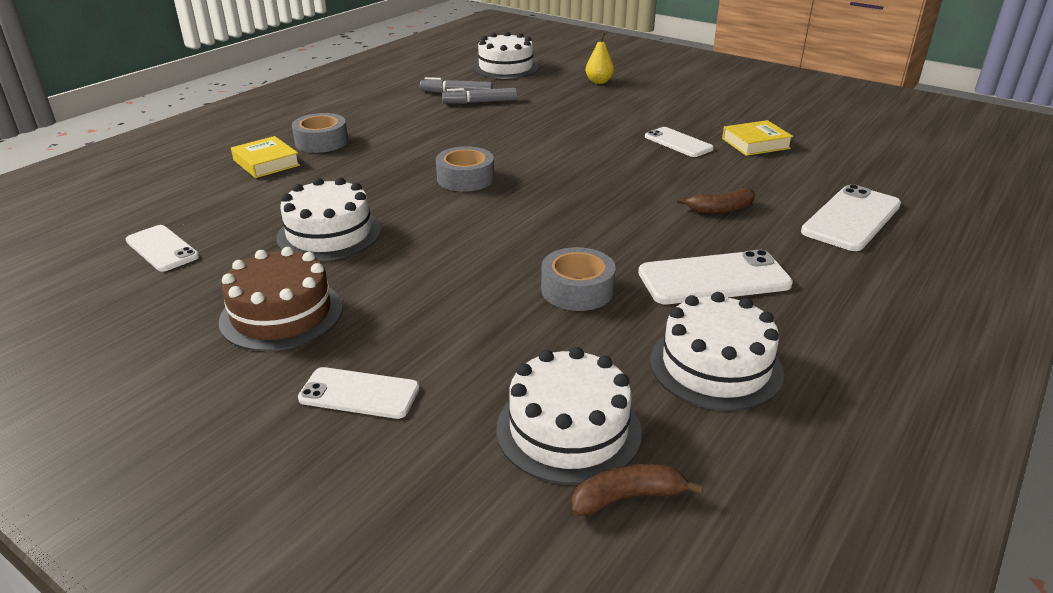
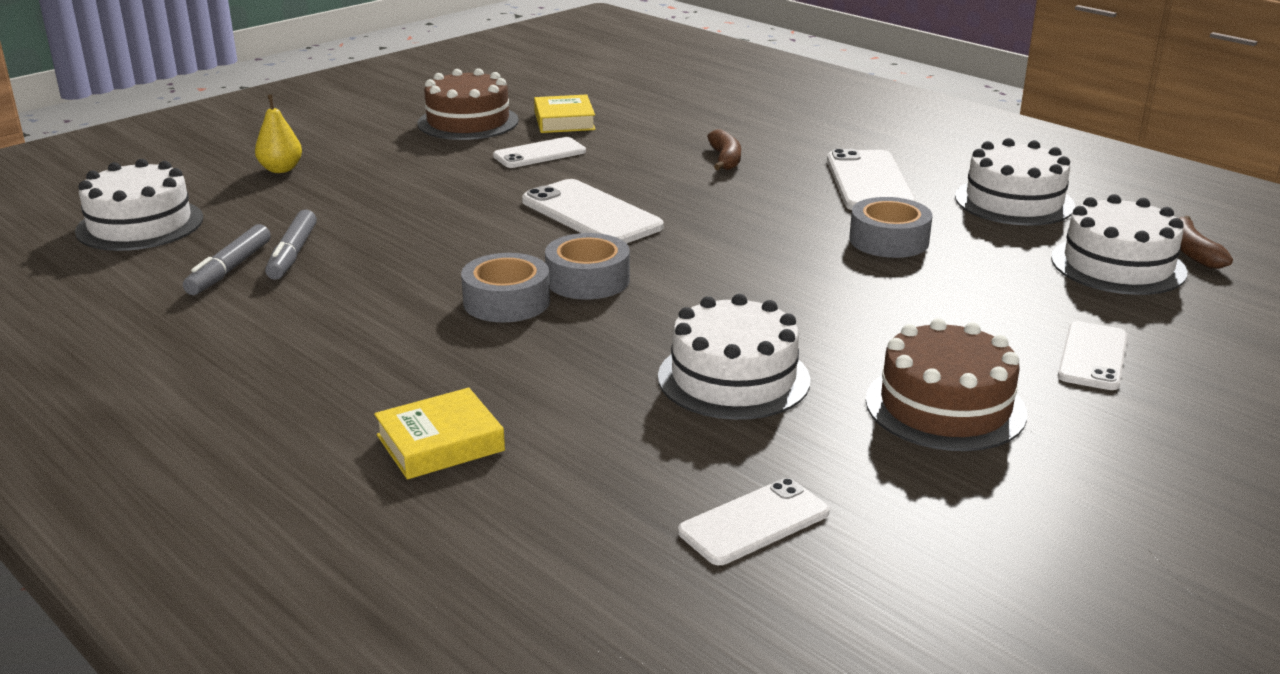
camera: 80 degrees left, 5 degrees down
(321, 142) = (373, 391): grey tape -> grey tape (506, 302)
(723, 115) = (468, 122): none -> brown cake
(851, 218) = (759, 115): white phone -> white phone (591, 214)

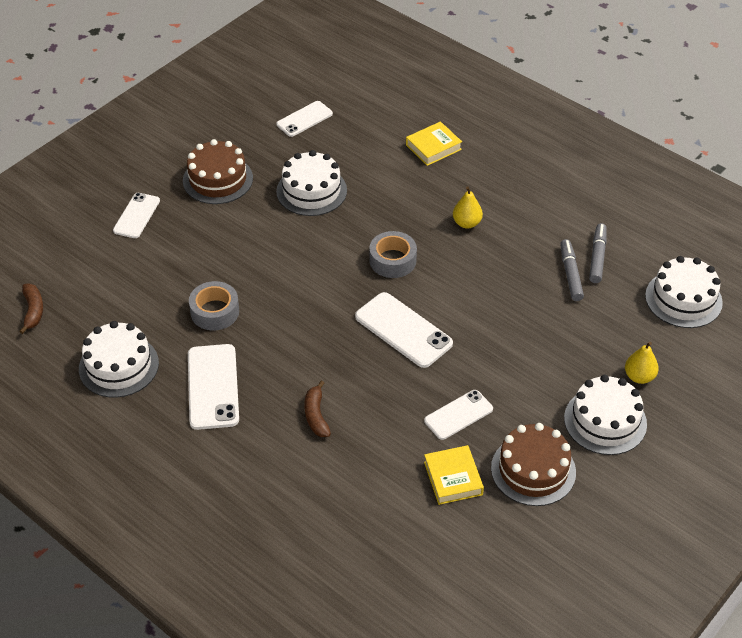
camera: 175 degrees right, 20 degrees up
(432, 319) = (466, 223): none -> yellow pear
(506, 302) = (432, 239): grey tape -> none
(1118, 265) = (85, 294): white cake -> white cake (605, 421)

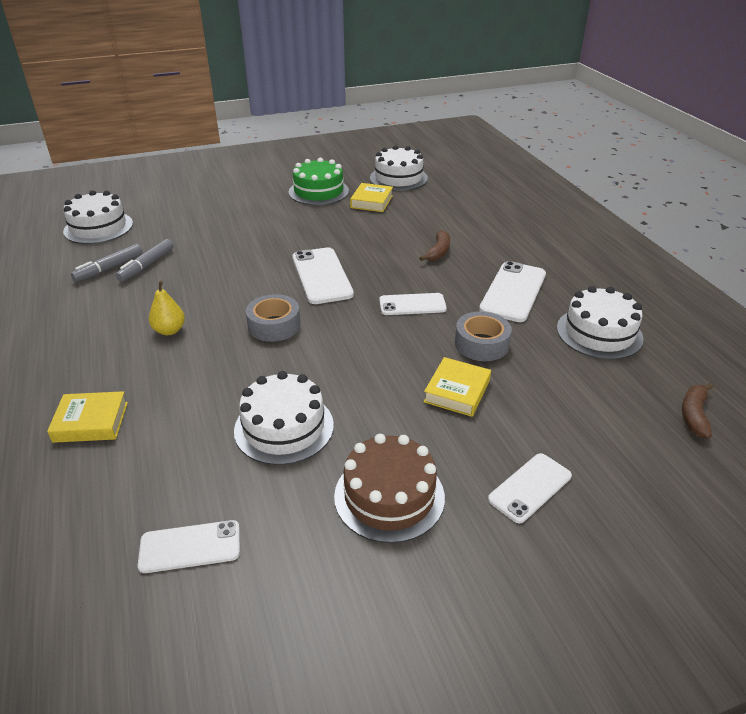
camera: 150 degrees left, 10 degrees down
(213, 261) = (457, 391): none -> yellow book
(458, 415) = (335, 223): white phone -> white phone (412, 305)
(533, 470) = (318, 191): brown cake -> green cake
(605, 421) = (247, 196): white cake -> white cake (398, 178)
(639, 377) = (195, 205): yellow pear -> none

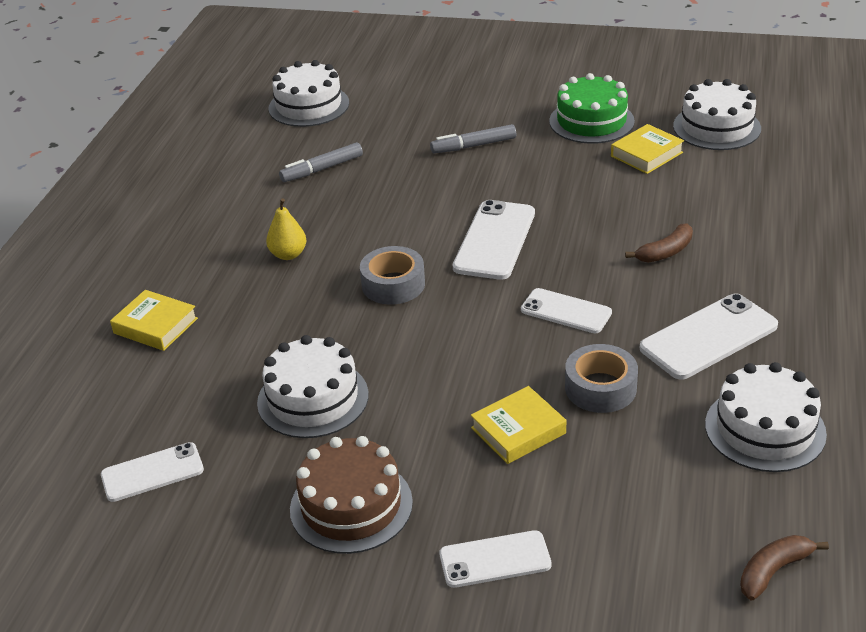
camera: 35 degrees right, 0 degrees up
(109, 268) = (284, 161): grey marker -> grey marker (474, 146)
(190, 547) = (152, 472): white phone -> white phone turned 45 degrees counterclockwise

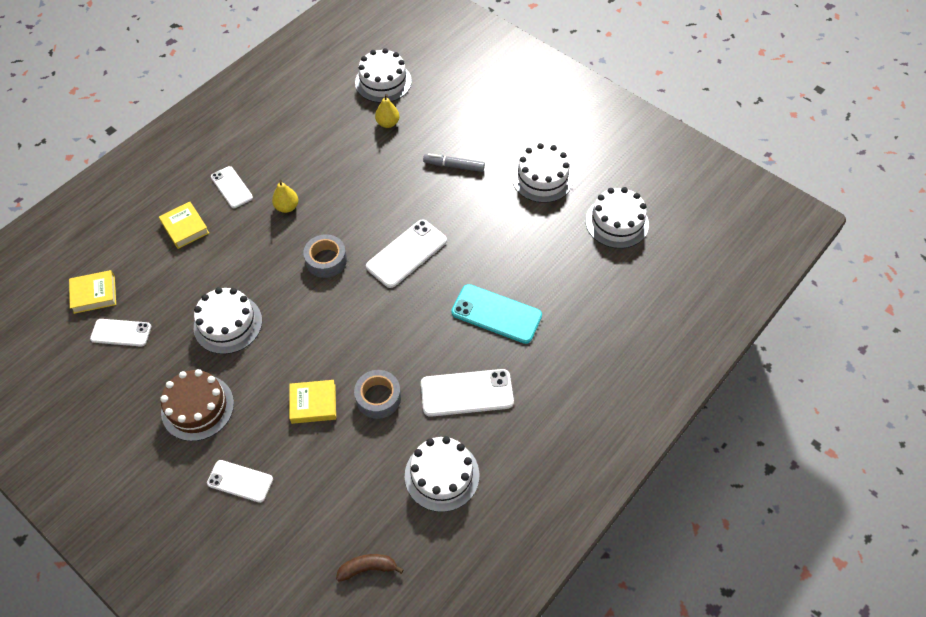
camera: 25 degrees right, 20 degrees up
(322, 169) = (353, 143): grey marker -> none
(351, 137) = (388, 123): none -> yellow pear
(566, 311) = (403, 331): white phone -> white phone (232, 187)
(591, 121) = (542, 178): green cake -> white cake
(646, 154) = (552, 225): yellow book -> yellow book (94, 294)
(665, 252) = (496, 314): brown banana -> turquoise phone

